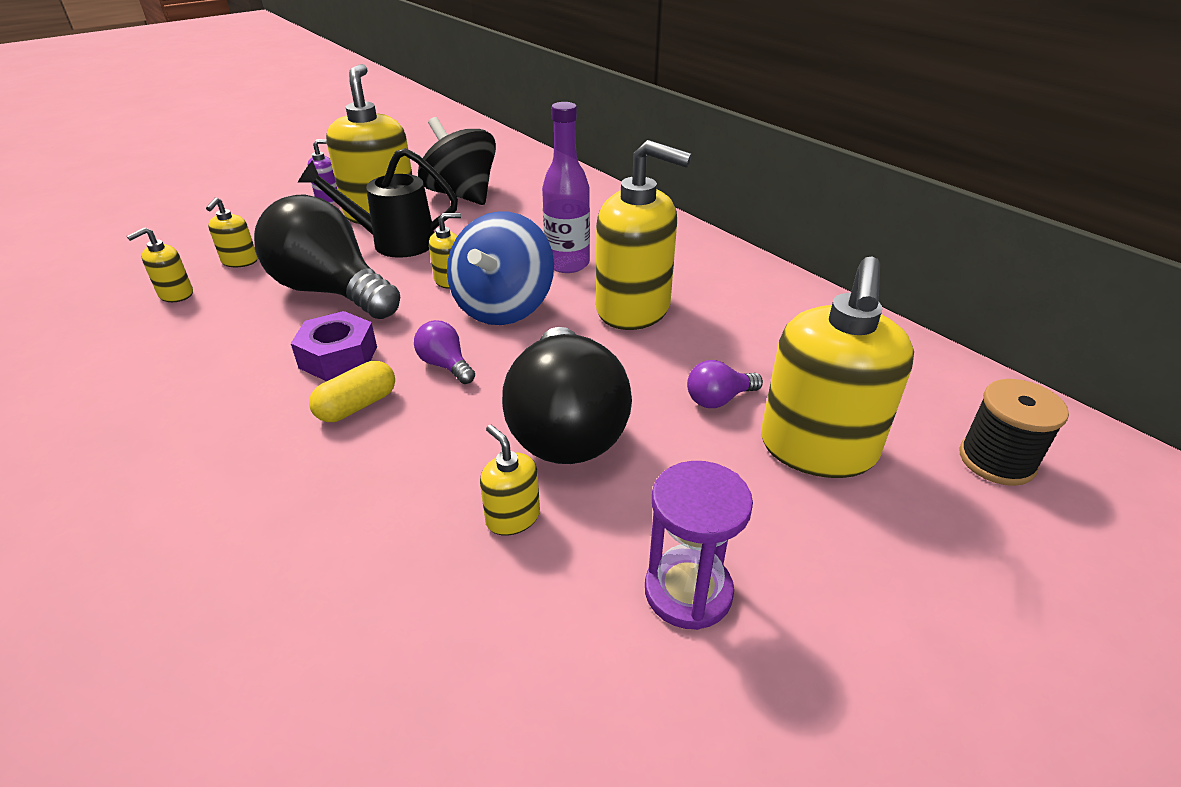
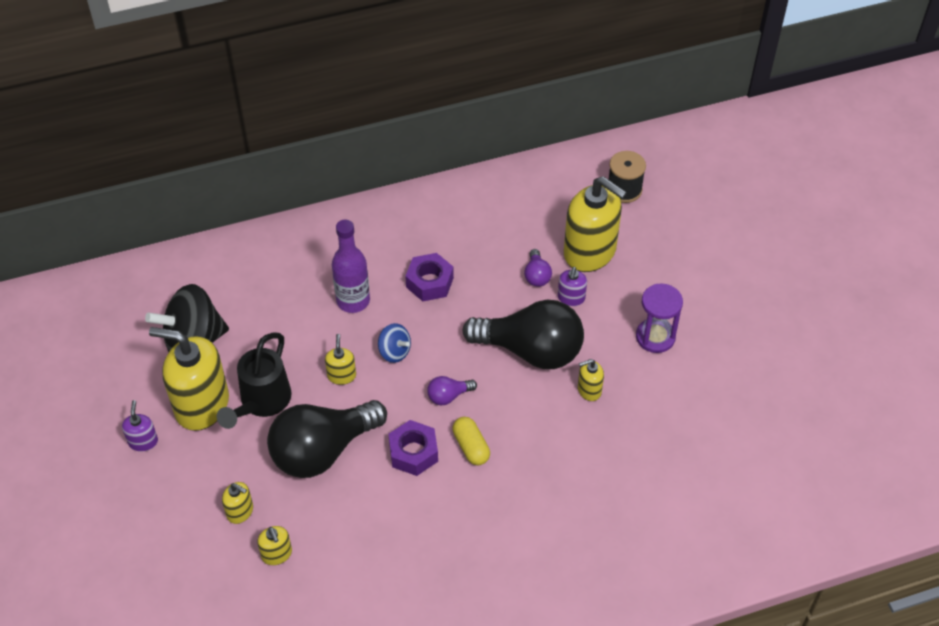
camera: 70 degrees left, 15 degrees up
(503, 307) = (394, 352): blue spinning top -> blue spinning top, size x0.50
(634, 309) = (429, 282): yellow soap dispenser -> purple nut
(701, 448) = (571, 298): none -> purple soap dispenser

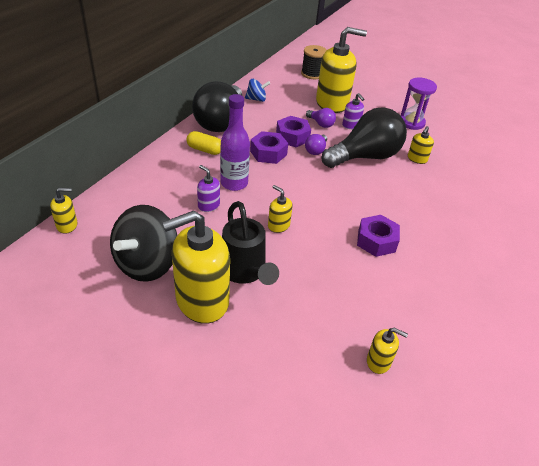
camera: 45 degrees left, 10 degrees down
(143, 441) = (183, 356): purple soap dispenser -> purple soap dispenser (208, 205)
(240, 511) = (317, 352): yellow soap dispenser -> yellow soap dispenser (67, 225)
(322, 451) = (322, 275): black light bulb -> black light bulb (220, 122)
(394, 352) = (294, 196): blue spinning top -> blue spinning top (256, 99)
(448, 396) = (354, 201): purple light bulb -> purple light bulb (316, 150)
(471, 447) = (401, 218): yellow capsule -> yellow capsule (205, 150)
(481, 275) = (292, 137): none -> purple nut

